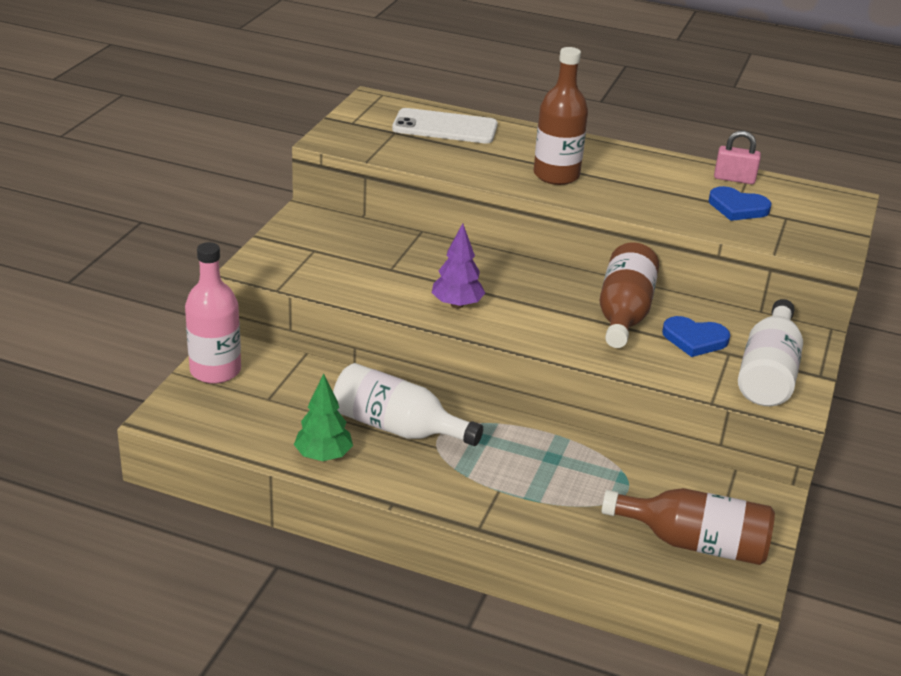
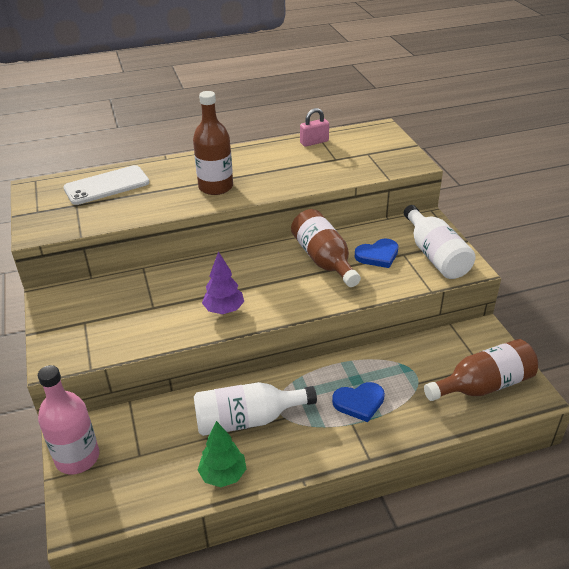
camera: 35 degrees left, 5 degrees up
(737, 207) = (337, 159): blue heart -> blue heart (359, 402)

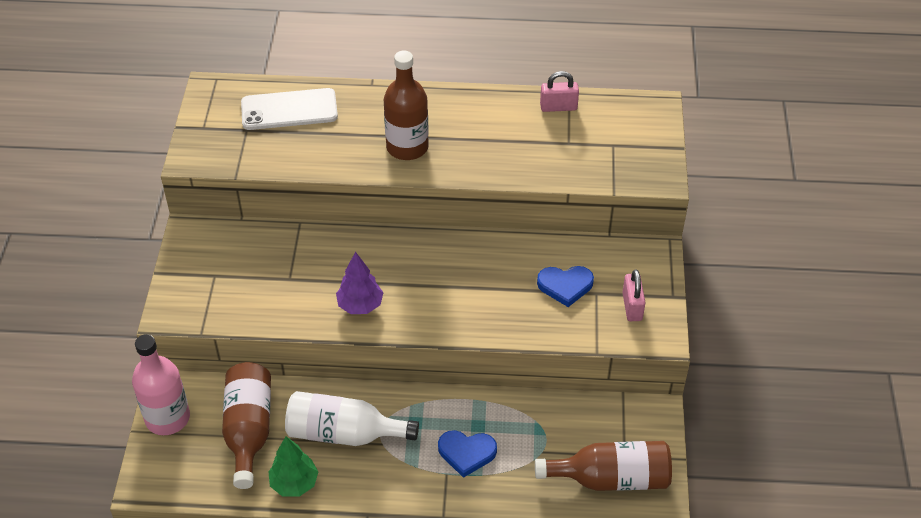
camera: 20 degrees right, 10 degrees up
(324, 260) = (501, 273): brown bottle -> brown bottle (249, 430)
(435, 255) = (632, 306): white bottle -> pink padlock

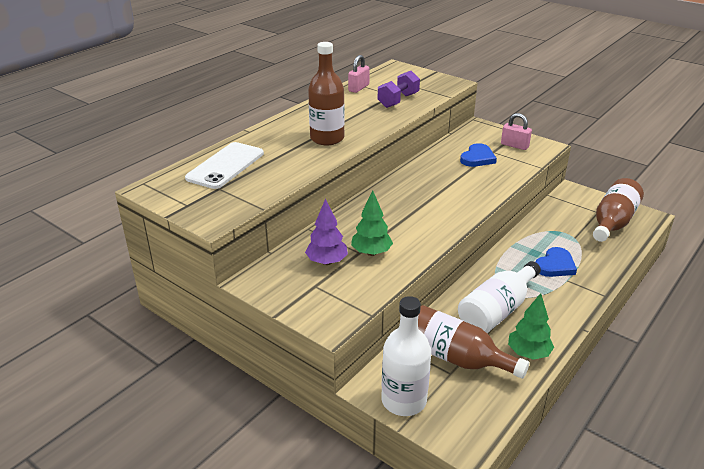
camera: 55 degrees left, 15 degrees down
(167, 418) = (403, 400): pink bottle -> white bottle
(295, 287) = (371, 253): none -> green tree
(360, 305) = (418, 232): purple tree -> purple tree (327, 262)
(556, 155) = (398, 100): none -> purple dumbbell

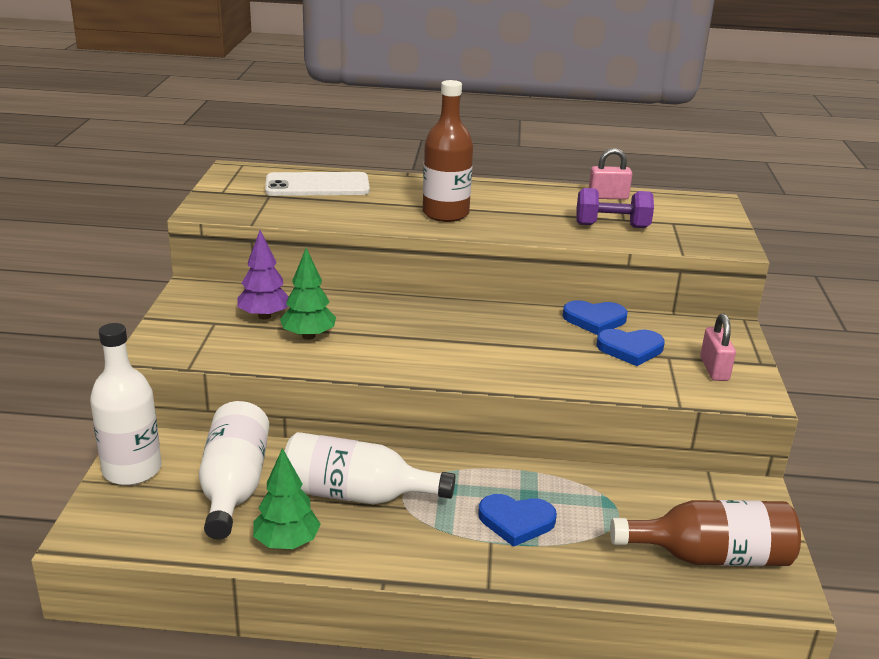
camera: 55 degrees right, 5 degrees down
(438, 155) = (594, 320): none -> blue heart
(456, 357) = (234, 486): brown bottle -> white bottle

